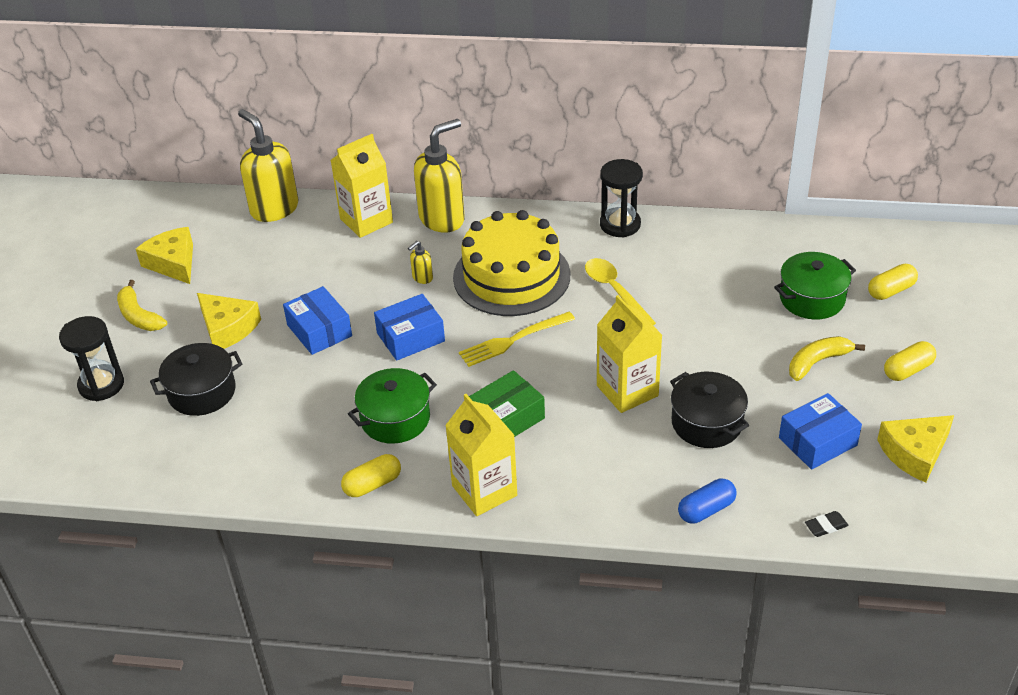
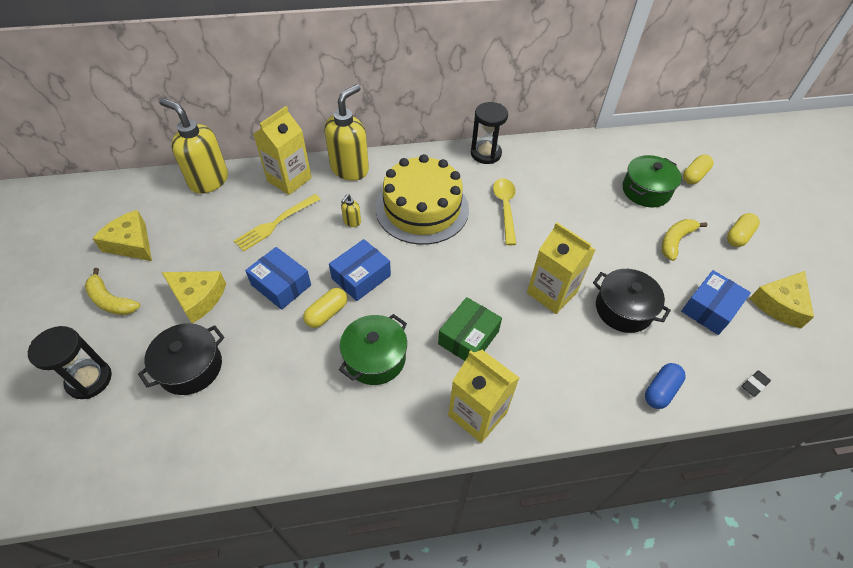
camera: 20 degrees left, 10 degrees up
(372, 484) = (378, 430): yellow capsule -> yellow capsule (327, 313)
(513, 340) = (445, 264): yellow fork -> yellow fork (275, 224)
(615, 291) = (505, 208): yellow spoon -> yellow spoon turned 45 degrees clockwise

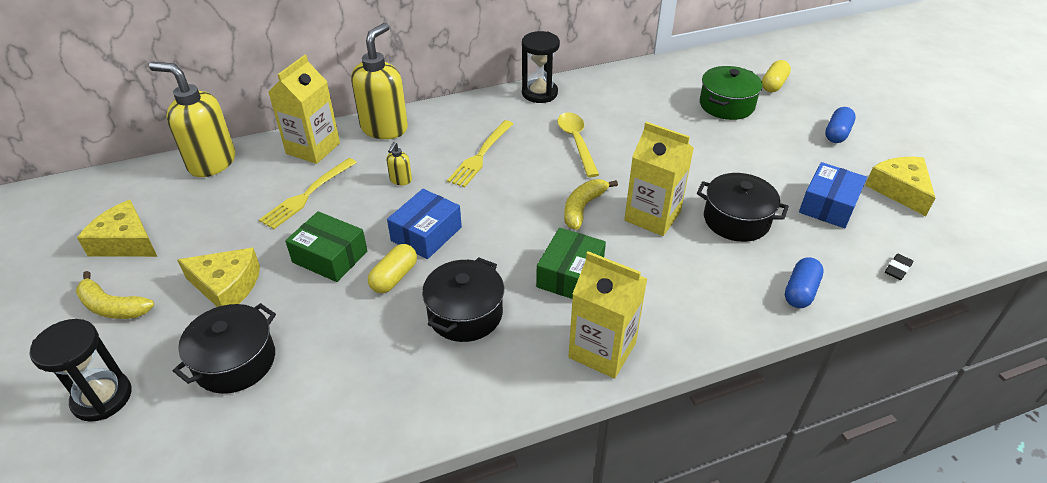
camera: 10 degrees left, 10 degrees down
(281, 285) = (330, 257): blue box -> green box
(375, 358) = (465, 313): green pot -> black pot
(422, 208) = (480, 156): yellow cake -> yellow fork
(675, 241) = (772, 147): yellow banana -> yellow banana (583, 208)
(738, 236) = (837, 133): yellow capsule -> blue capsule
(780, 304) = (899, 190): yellow cheese -> yellow cheese turned 135 degrees clockwise

